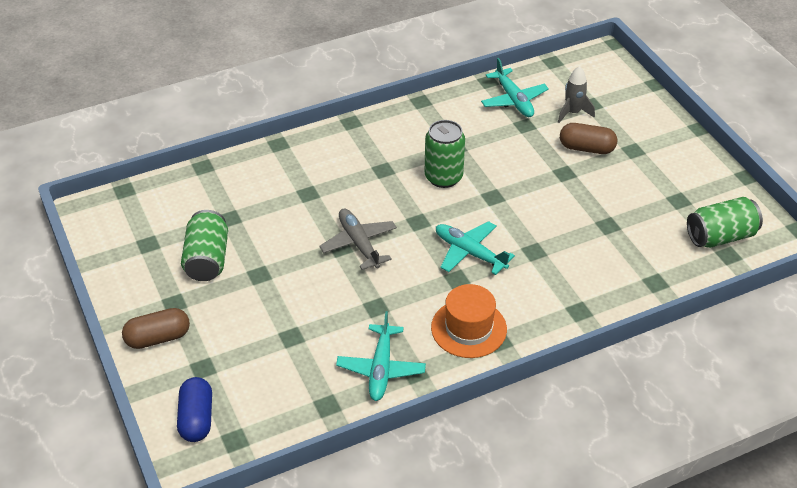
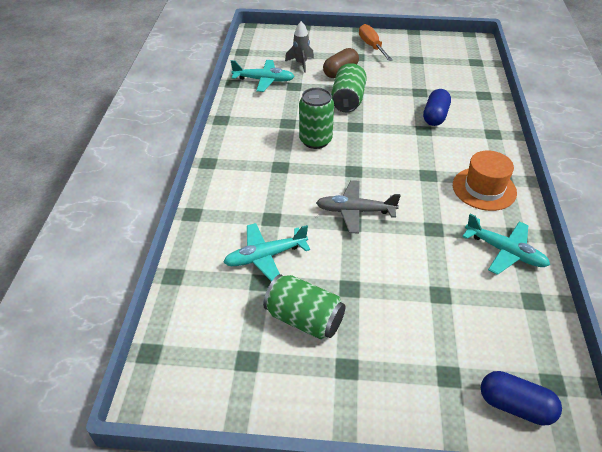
camera: 60 degrees left, 0 degrees up
(158, 338) = (389, 400): brown capsule -> none
(470, 253) = (405, 158): turquoise plane -> turquoise plane (265, 256)
(569, 252) = (435, 116): none -> blue capsule
(669, 153) = (372, 46): none -> orange screwdriver
(720, 236) = (458, 58): green can -> green can (348, 100)

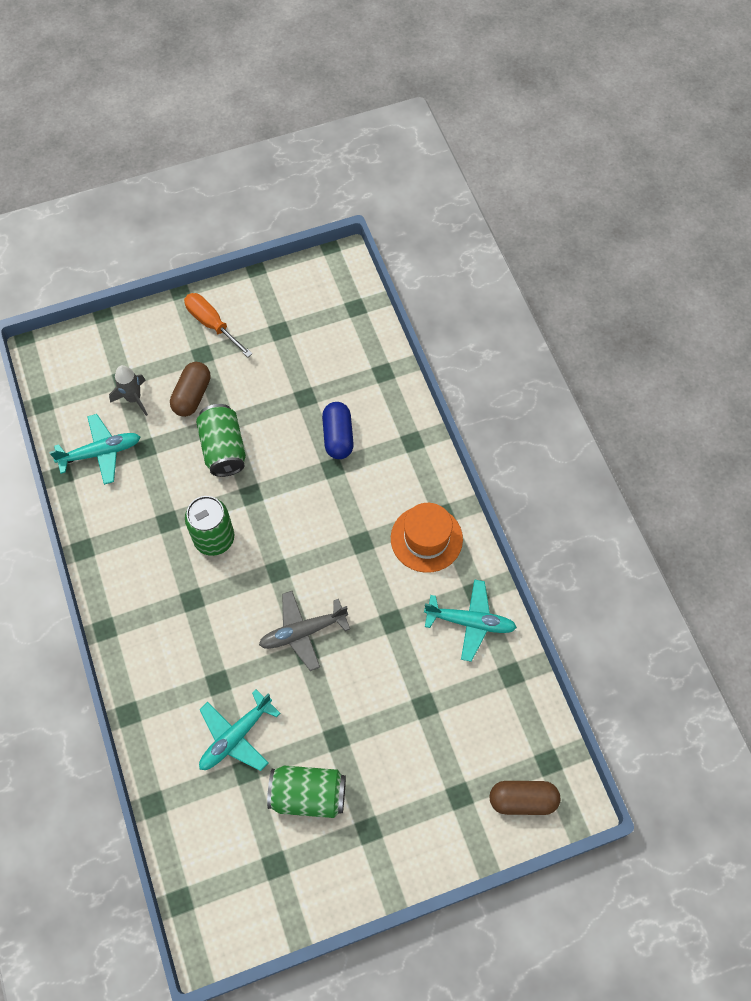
camera: 25 degrees left, 20 degrees up
(515, 406) = (522, 800): blue capsule -> brown capsule

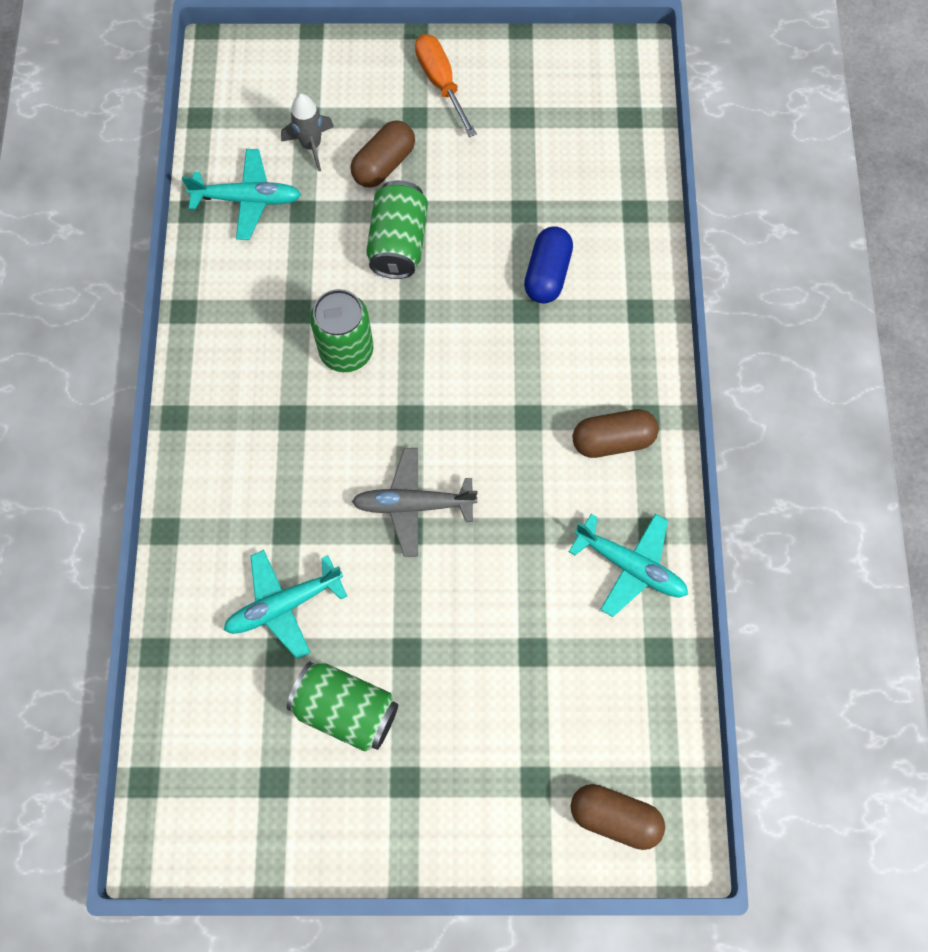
camera: 20 degrees right, 5 degrees up
(426, 538) = (613, 440): orange hat -> brown capsule

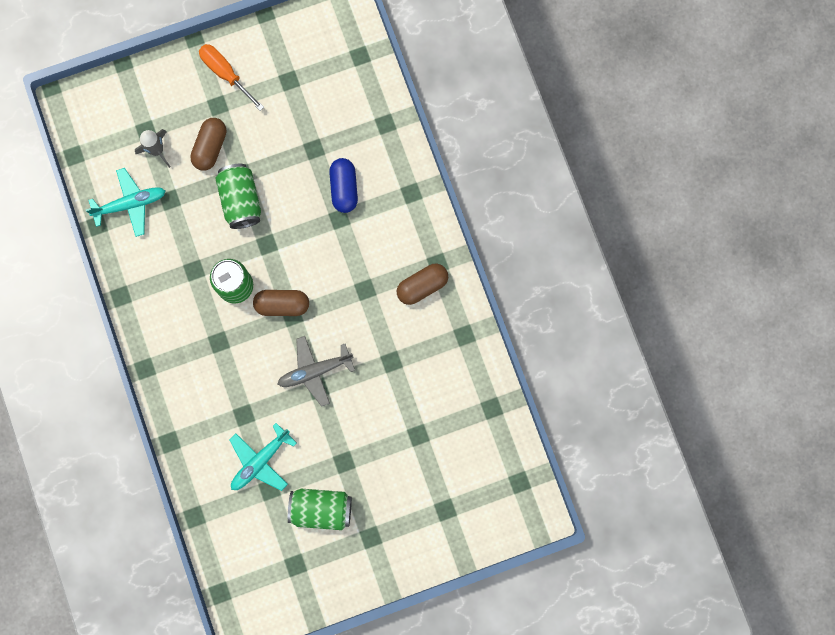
camera: 20 degrees left, 10 degrees up
(614, 817) = (497, 513): brown capsule -> brown capsule (282, 305)
(630, 566) = (458, 362): turquoise plane -> none

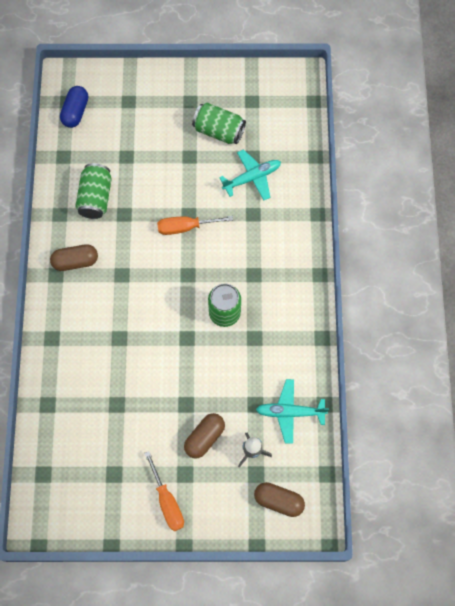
camera: 160 degrees left, 10 degrees down
(241, 200) = (195, 382): green can -> green can (95, 198)
(282, 305) = (192, 285): brown capsule -> brown capsule (278, 501)
(315, 371) = (186, 227): grey plane -> orange screwdriver
(344, 188) = (105, 361): blue capsule -> blue capsule (75, 112)

